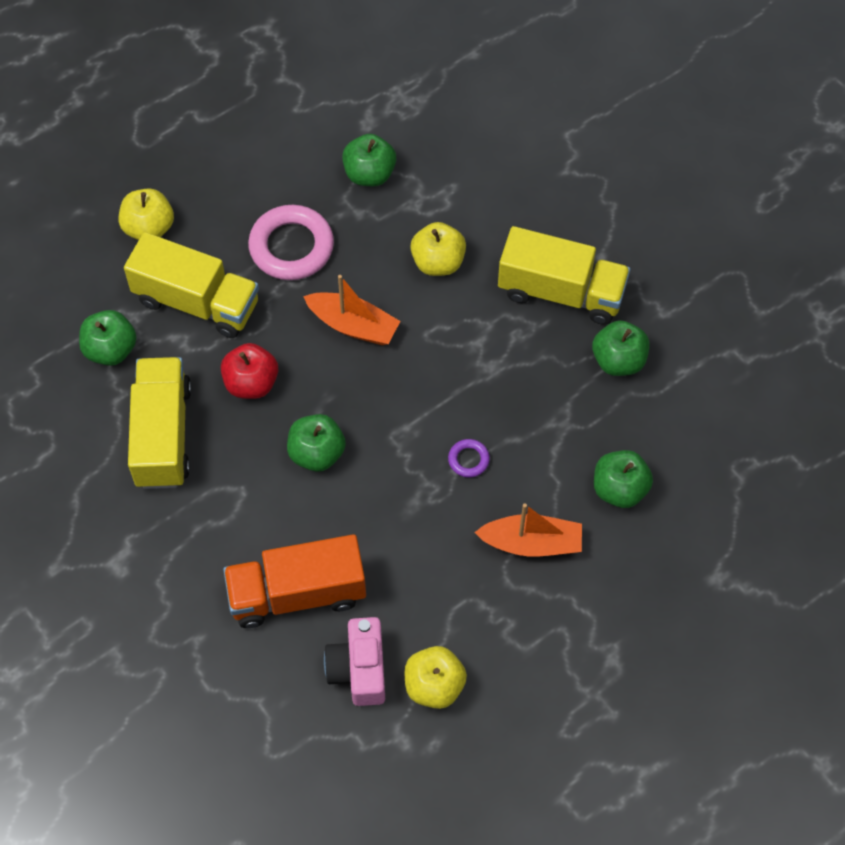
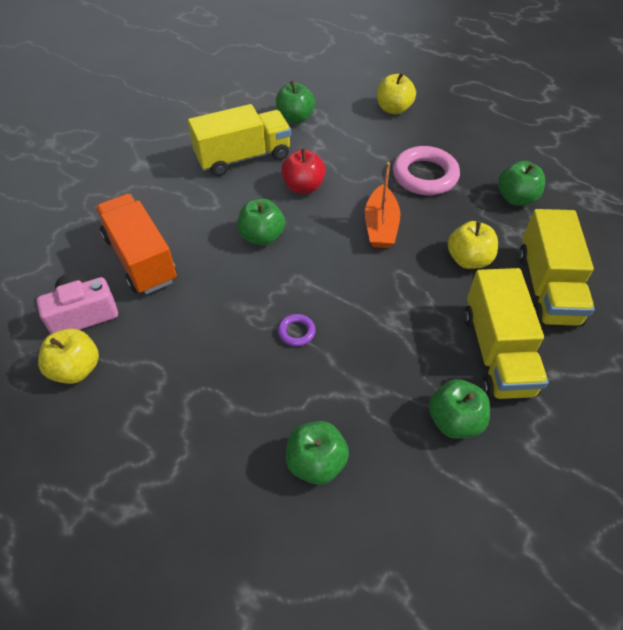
camera: 70 degrees right, 10 degrees down
(197, 302) = (352, 144): yellow truck -> yellow truck (547, 288)
(531, 543) = (232, 403): orange boat -> none

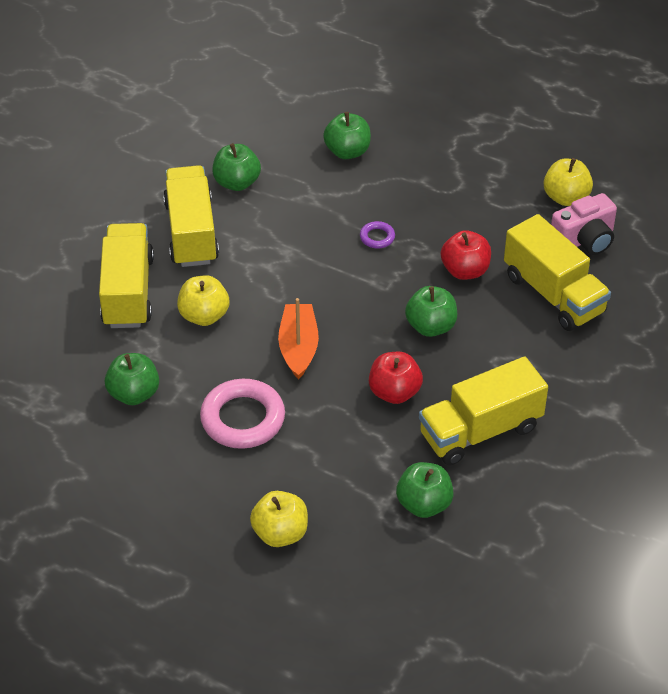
camera: 175 degrees right, 5 degrees down
(140, 259) = (553, 294): orange truck -> yellow truck
(215, 288) = (465, 270): none -> red apple

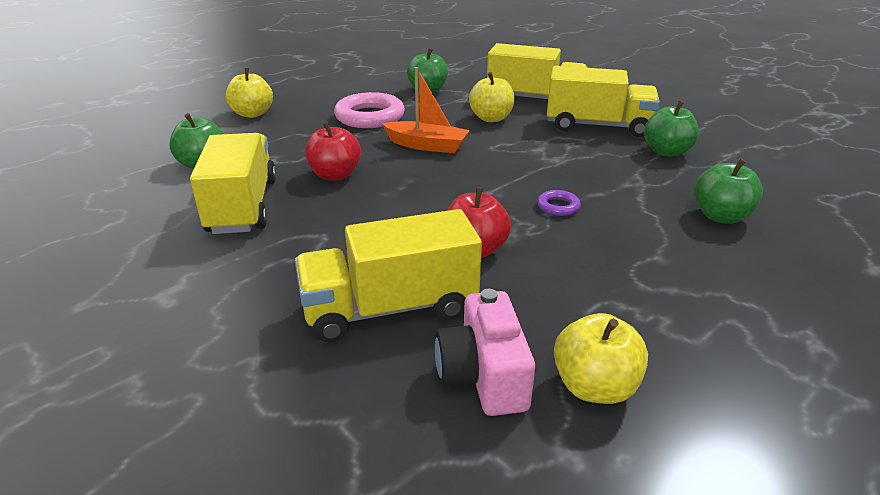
camera: 110 degrees right, 15 degrees down
(431, 326) = (402, 209): green apple -> none

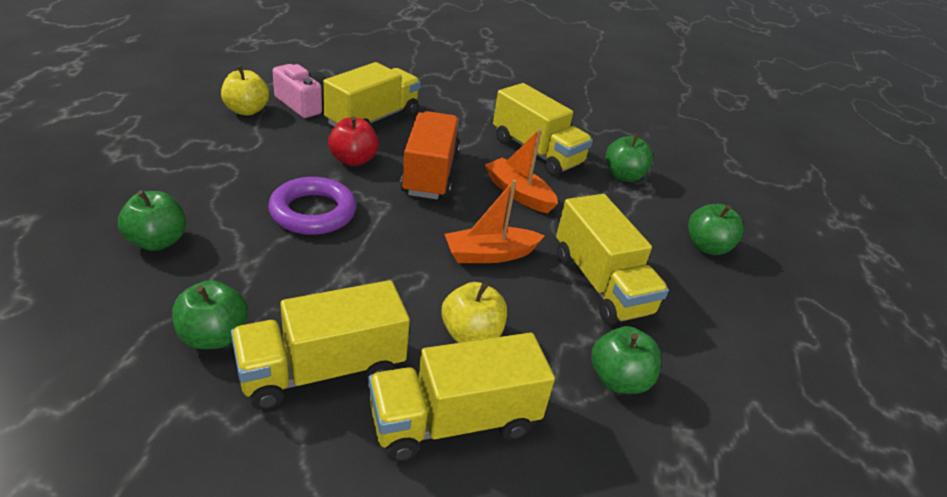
camera: 140 degrees right, 5 degrees up
(252, 114) = (707, 247): yellow apple -> green apple
(335, 175) = (518, 193): red apple -> orange boat
(370, 117) = (601, 284): pink ring -> yellow truck
(400, 213) = (430, 173): none -> orange truck
(558, 206) = (313, 212): purple ring -> purple ring, size x2.17

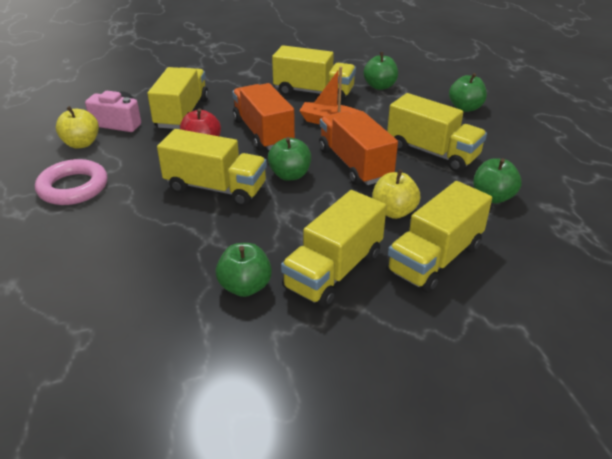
camera: 25 degrees left, 0 degrees up
(157, 241) = (131, 253): green apple -> green apple (290, 175)
(188, 150) = (73, 187): none -> pink ring
(313, 212) = (216, 188): purple ring -> yellow truck
(490, 254) = (354, 164): orange boat -> orange truck

